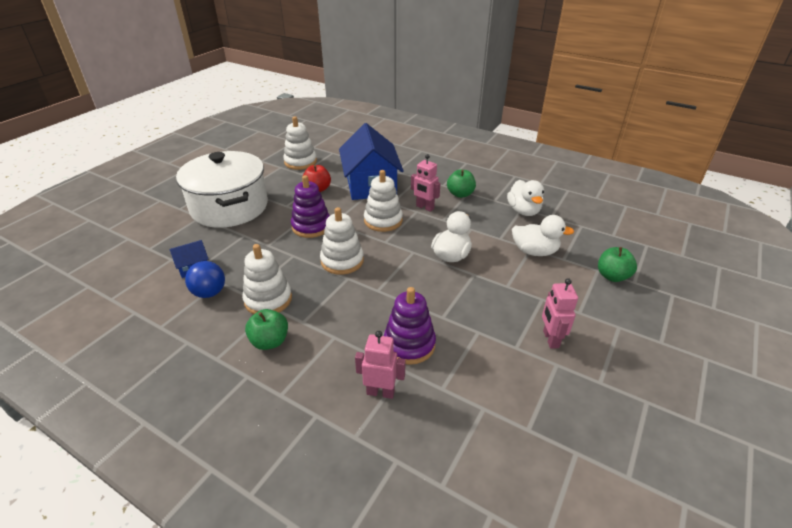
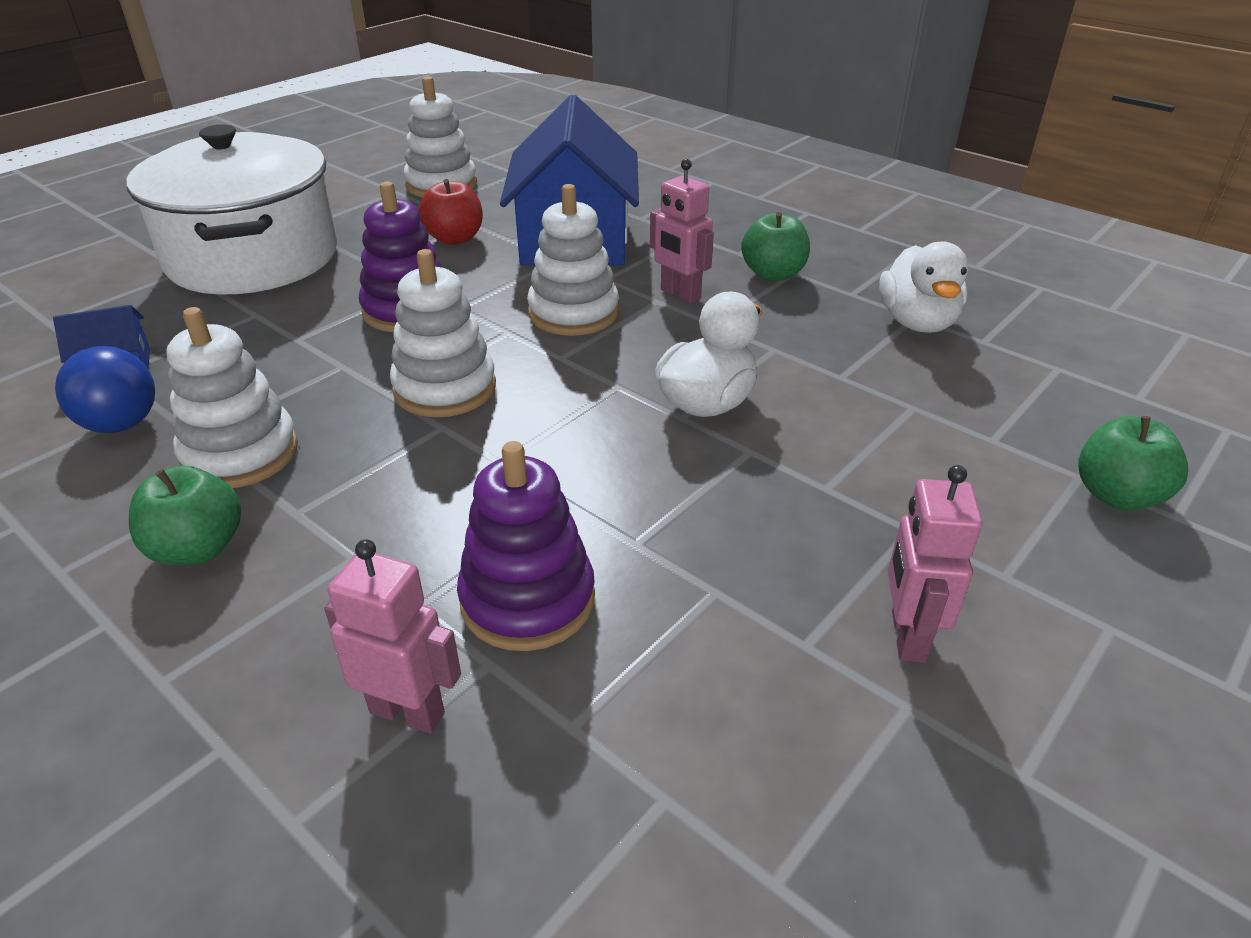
camera: 10 degrees right, 0 degrees up
(534, 251) = (920, 415): white duck -> none

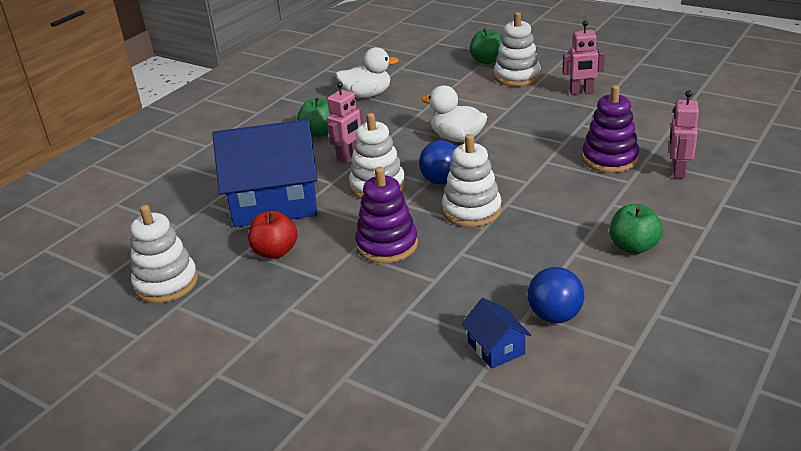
camera: 95 degrees left, 5 degrees down
(240, 453) = (559, 260): white stacking toy -> white stacking toy (517, 76)
(253, 257) = (315, 345): white pot -> none
(556, 370) = (442, 181): none -> blue ball

